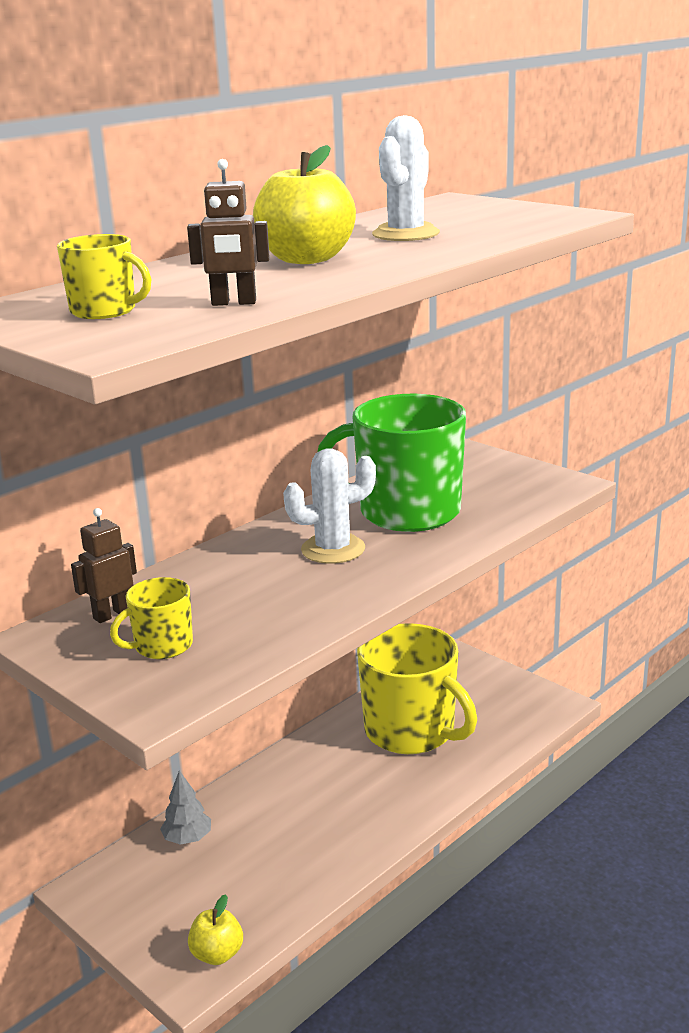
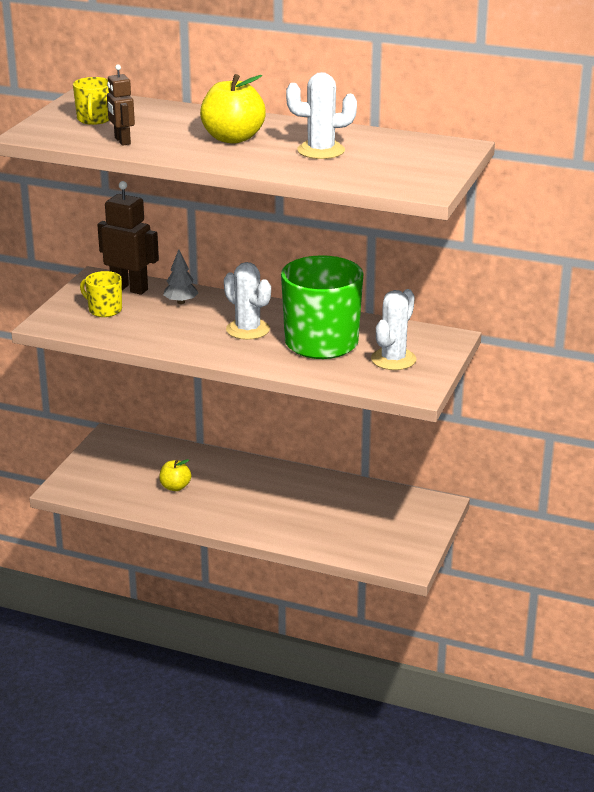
camera: 65 degrees right, 5 degrees up
(112, 614) = (129, 288): brown robot -> brown robot, size x1.66
(187, 838) = (167, 455): grey tree -> grey tree (181, 302)
(217, 954) = (82, 492): yellow apple -> yellow apple (175, 487)
(411, 731) = (328, 508): yellow mug -> none
(483, 482) = (393, 359): none -> white cactus

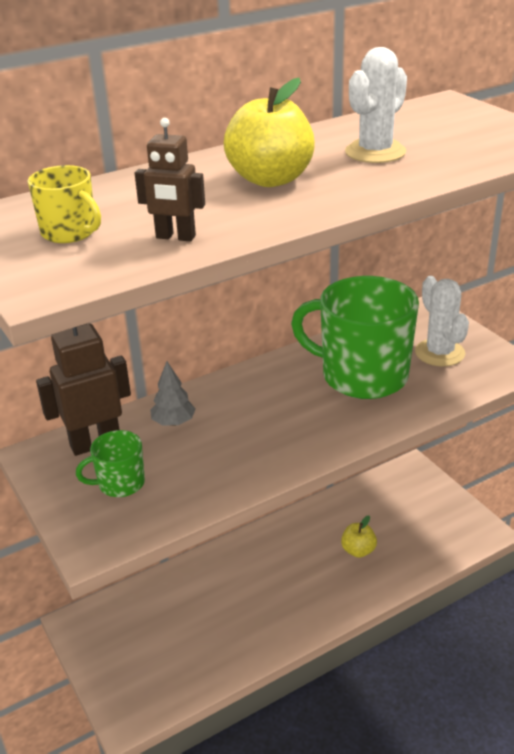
camera: 50 degrees left, 5 degrees up
(104, 310) = (120, 483): yellow mug -> green mug
(175, 487) = (221, 620): yellow apple -> yellow apple (358, 550)
(248, 330) = (287, 406): white cactus -> none

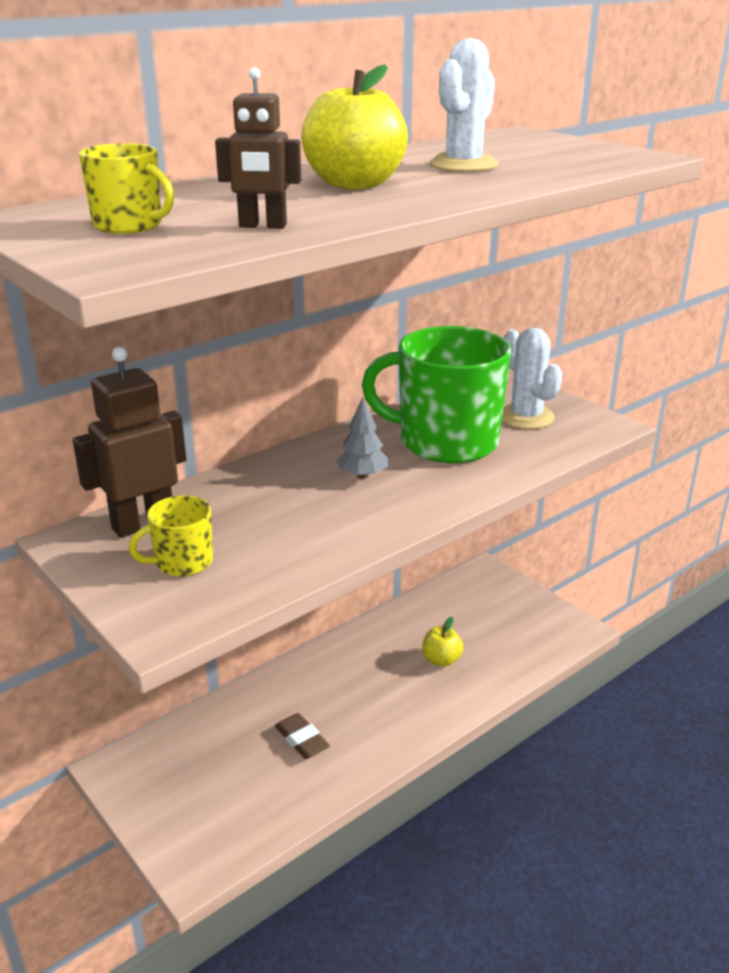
camera: 10 degrees left, 5 degrees down
(120, 483) = (182, 562): green mug -> yellow mug
(173, 422) = (235, 497): grey tree -> grey tree (362, 475)
(229, 613) = (302, 740): none -> brown eraser

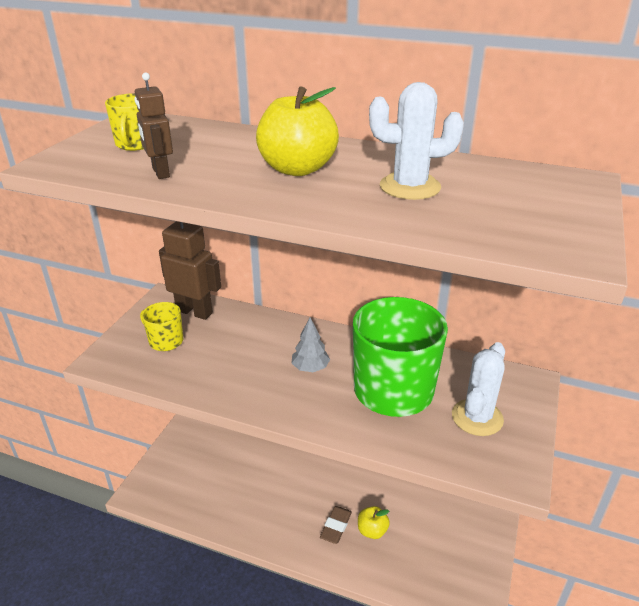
camera: 60 degrees right, 5 degrees up
(302, 740) = (252, 491): brown eraser -> brown eraser (336, 527)

